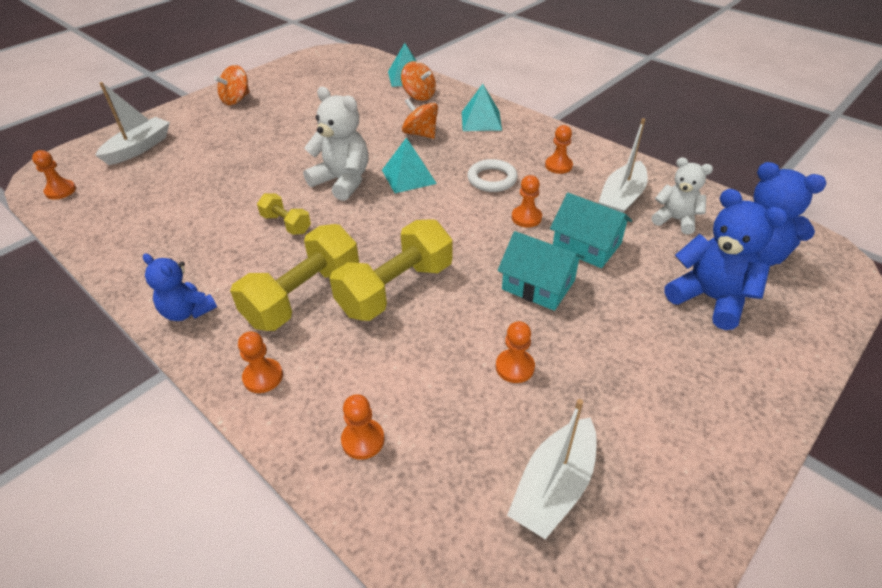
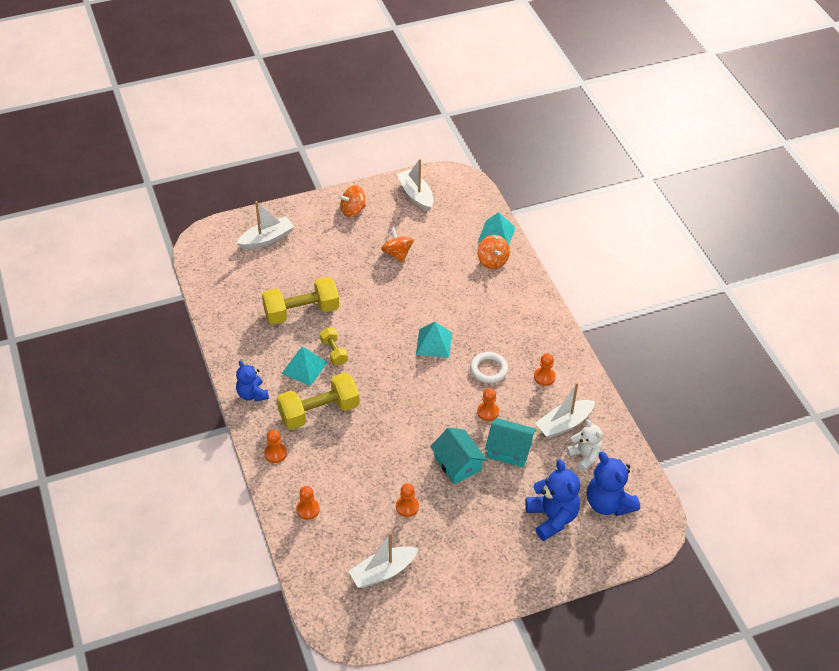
camera: 25 degrees right, 5 degrees up
(60, 191) = (207, 262): orange pawn -> none
(301, 73) = (416, 195): none -> white boat
(342, 181) = (387, 329): white teddy bear -> none
(396, 289) = (373, 429): yellow dumbbell -> yellow dumbbell (301, 312)
(420, 134) = (467, 304): orange spinning top -> orange spinning top (397, 253)
(481, 121) = (521, 309): turquoise pyramid -> turquoise pyramid (304, 368)
(586, 245) = (509, 450): turquoise house -> turquoise house turned 45 degrees counterclockwise

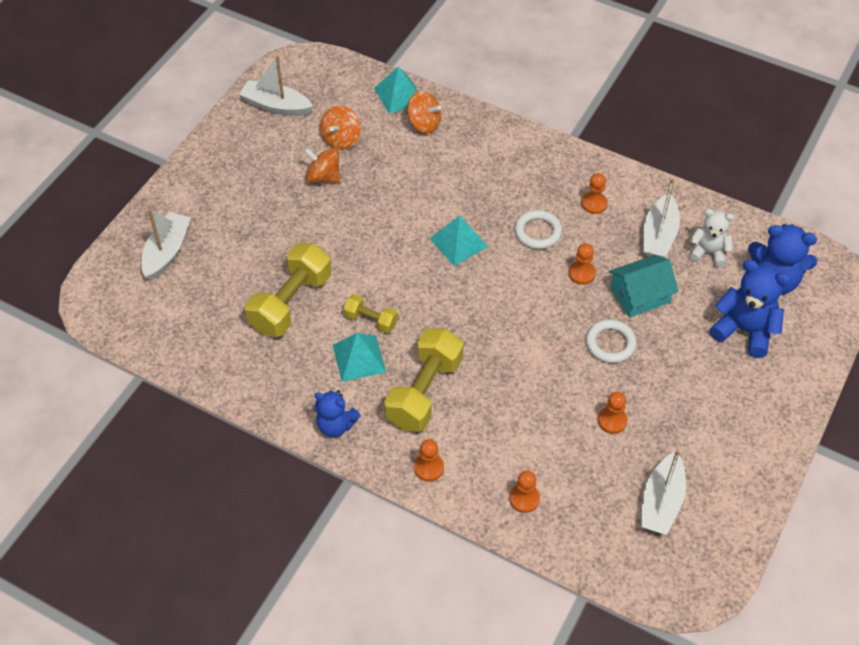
camera: 40 degrees left, 5 degrees up
(353, 210) = (227, 162): orange spinning top -> orange spinning top (341, 139)
(457, 464) = (610, 343): turquoise house -> white ring

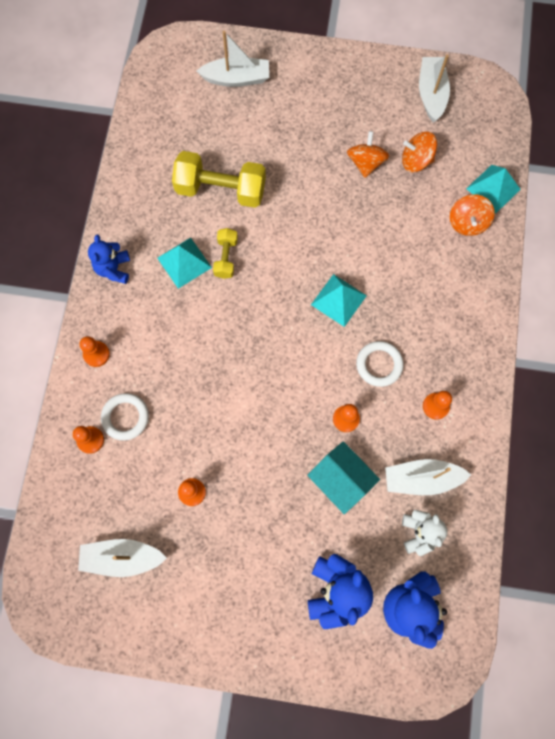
camera: 70 degrees right, 20 degrees up
(424, 392) = (168, 325): yellow dumbbell -> none
(610, 343) = (275, 467): white ring -> white ring (125, 417)

